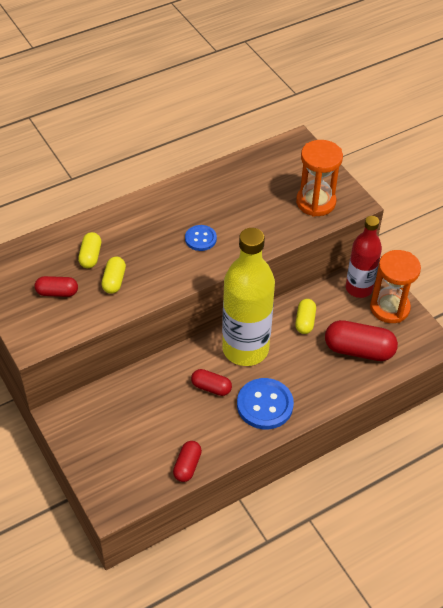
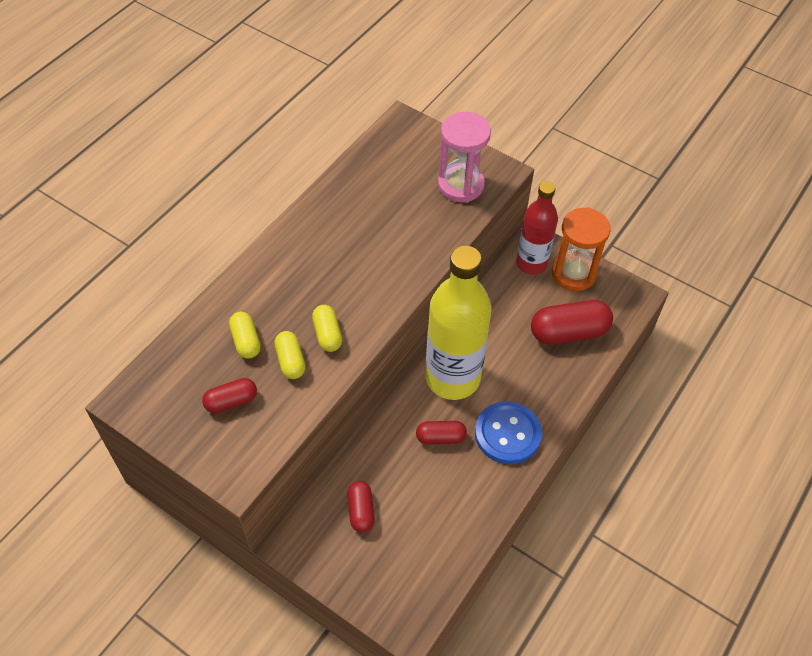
camera: 25 degrees left, 5 degrees up
(187, 466) = (465, 540): red capsule -> red capsule (361, 511)
(200, 239) = (360, 273): blue button -> none
(305, 321) = (497, 322): yellow capsule -> yellow capsule (327, 334)
(316, 202) = (460, 185): orange hourglass -> pink hourglass

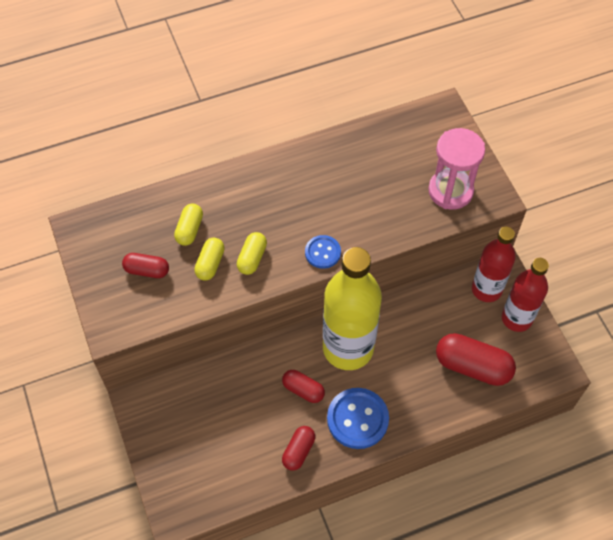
camera: 35 degrees right, 5 degrees up
(361, 511) = (203, 409): red capsule -> red capsule (298, 451)
(389, 294) = (322, 252): none -> blue button
(573, 273) = (516, 318): orange hourglass -> red bottle

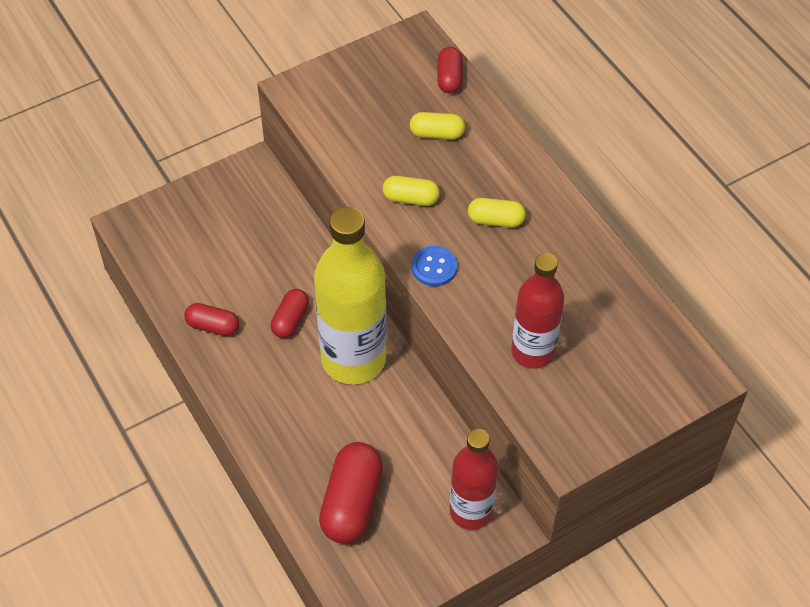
camera: 80 degrees right, 5 degrees down
(147, 270) = (374, 105): red capsule -> red capsule (449, 78)
(210, 264) = (395, 160): yellow capsule -> yellow capsule (496, 220)
(357, 419) = (260, 381): blue button -> none
(450, 191) = (563, 399): pink hourglass -> none
(516, 318) = (433, 552): red bottle -> red bottle (532, 351)

